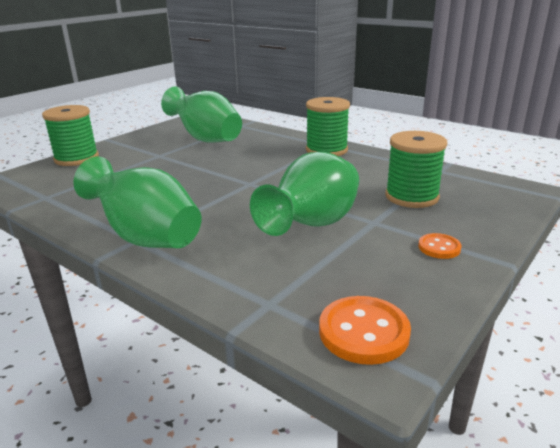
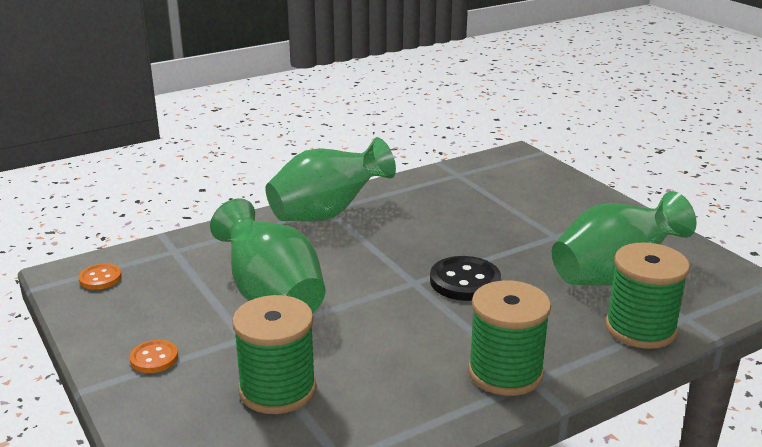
camera: 110 degrees right, 0 degrees up
(76, 158) = (569, 188): green spool -> green spool (640, 328)
(238, 170) = (465, 281): none -> black button
(363, 332) = (100, 278): orange button -> orange button, size x0.58

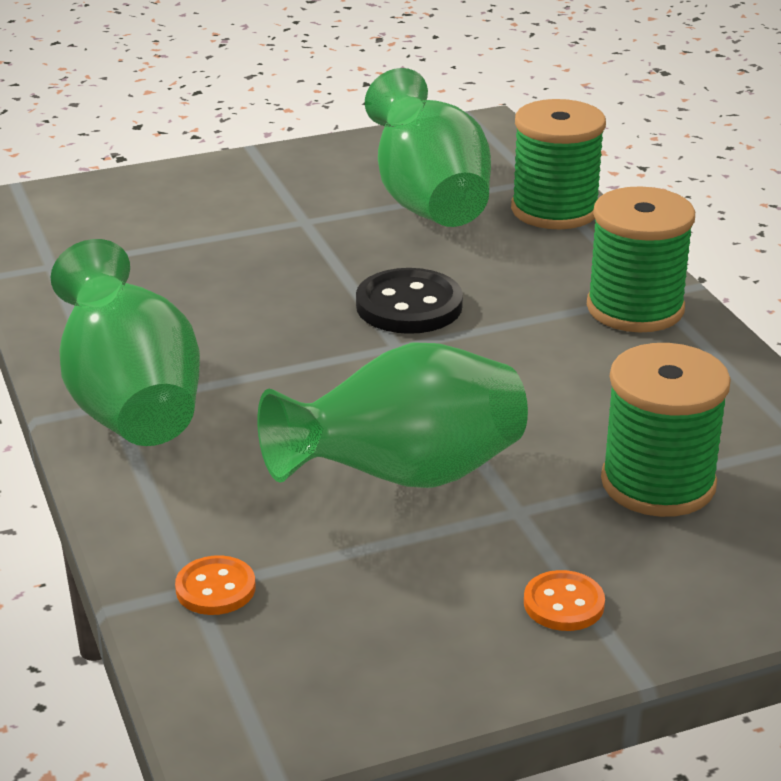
camera: 80 degrees left, 5 degrees up
(100, 278) = (272, 685): orange button -> orange button (215, 588)

